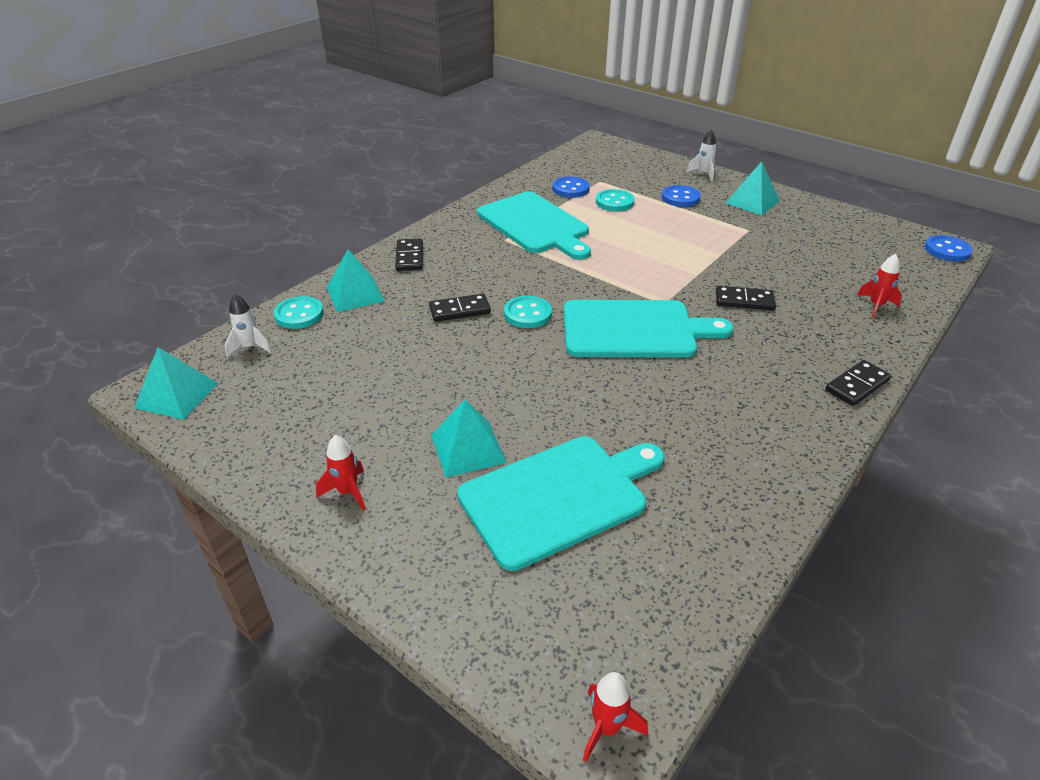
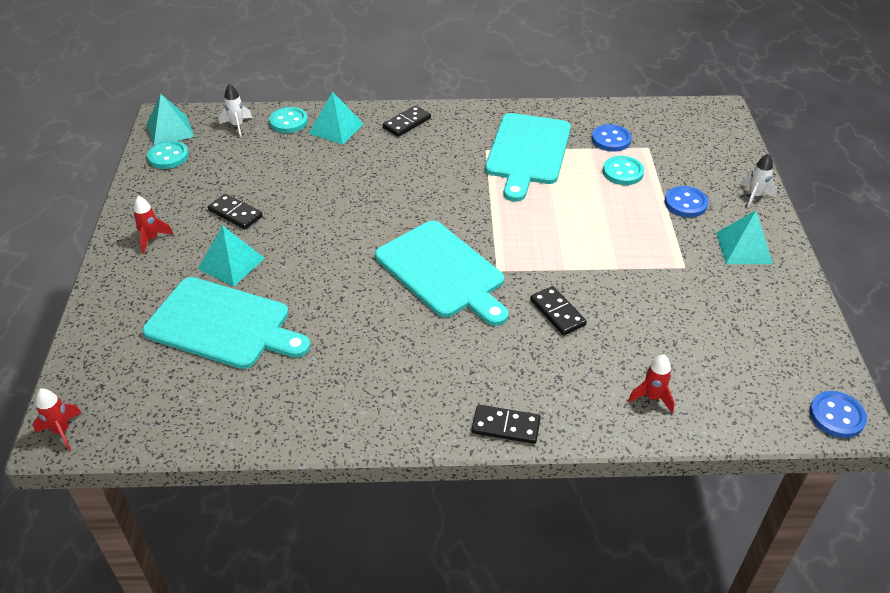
camera: 50 degrees right, 5 degrees up
(460, 310) = (370, 180): black domino -> black domino (235, 213)
(527, 314) = (401, 212): turquoise button -> turquoise button (168, 156)

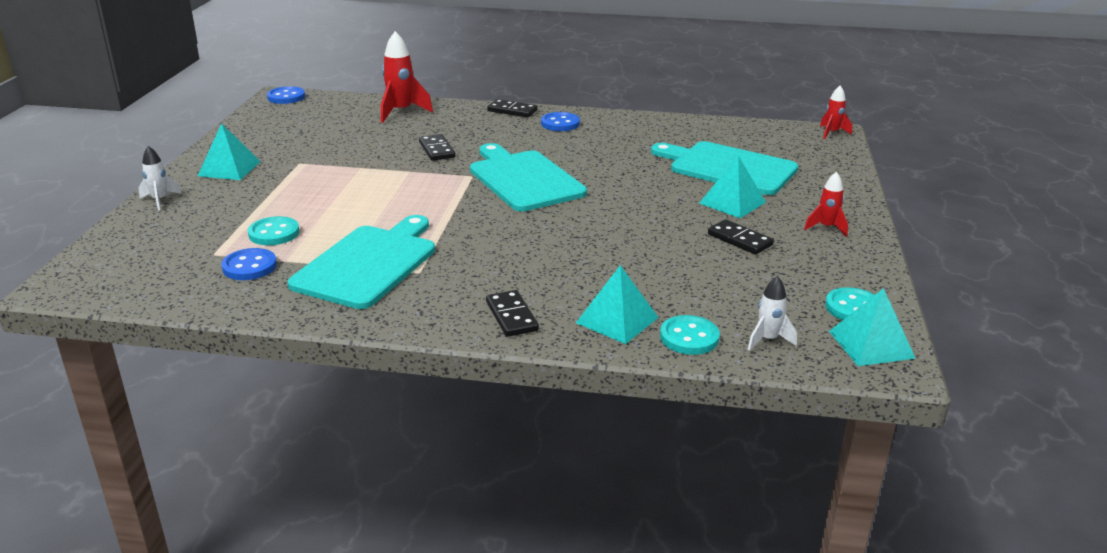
camera: 170 degrees left, 15 degrees down
(406, 123) = (512, 316): black domino -> black domino turned 75 degrees counterclockwise
(652, 397) = (401, 112): red rocket -> red rocket, size x1.71
(685, 203) = (239, 202): blue button -> blue button (560, 123)

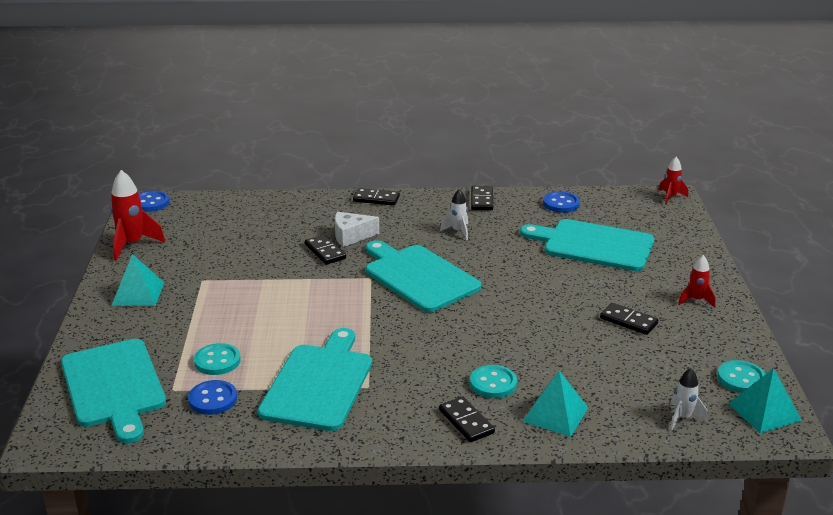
camera: 10 degrees left, 0 degrees up
(156, 245) = (113, 386): none -> turquoise cutting board
(160, 200) = (90, 337): white rocket -> white rocket (458, 231)
(401, 112) = (271, 210): red rocket -> red rocket (132, 245)
(470, 139) = (351, 236): none -> white cheese
(560, 123) = (426, 210): blue button -> blue button (561, 204)
(622, 120) = (481, 200): none -> black domino
(689, 337) = (619, 423): turquoise button -> turquoise button (493, 383)
(732, 202) = (609, 282): turquoise pyramid -> none

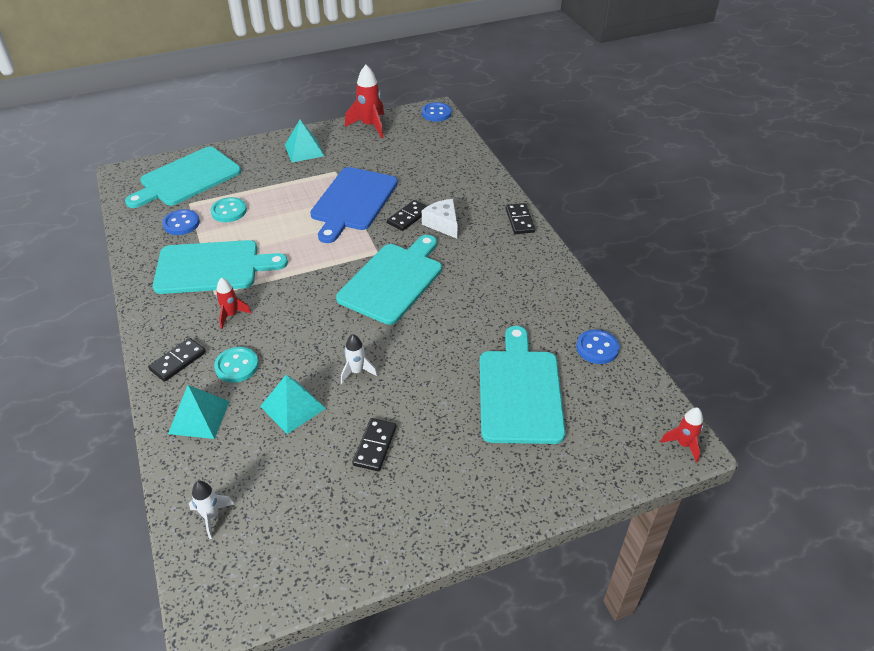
camera: 70 degrees right, 15 degrees up
(270, 278) = (353, 201): none -> blue cutting board
(458, 231) = (490, 285): white rocket -> white rocket (357, 371)
(481, 200) = (564, 287): black domino -> none
(696, 300) = (442, 501): red rocket -> red rocket (231, 315)
(741, 379) = (294, 562): turquoise button -> none
(764, 412) = (236, 591): turquoise pyramid -> turquoise pyramid (293, 407)

